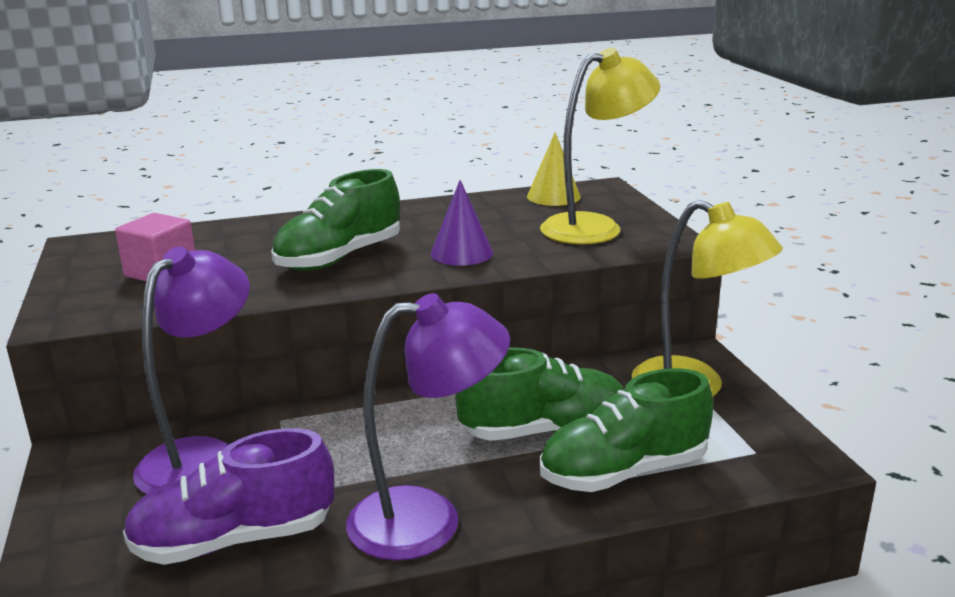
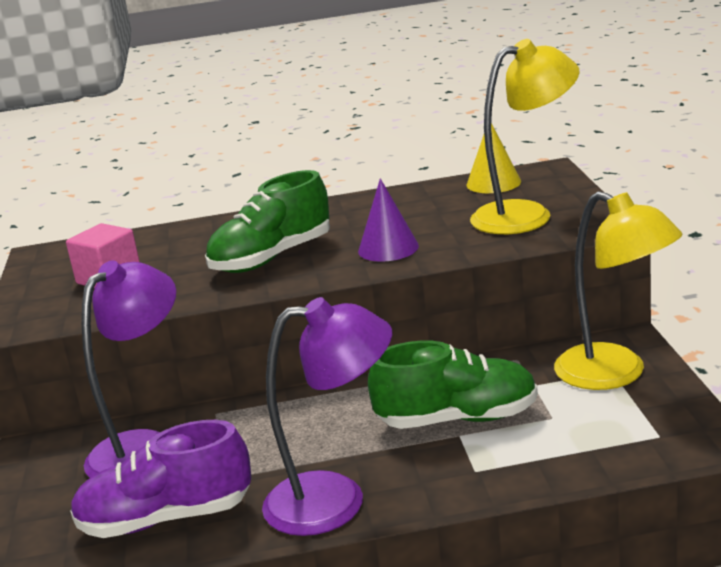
camera: 10 degrees right, 0 degrees up
(623, 472) = (525, 456): green shoe -> none

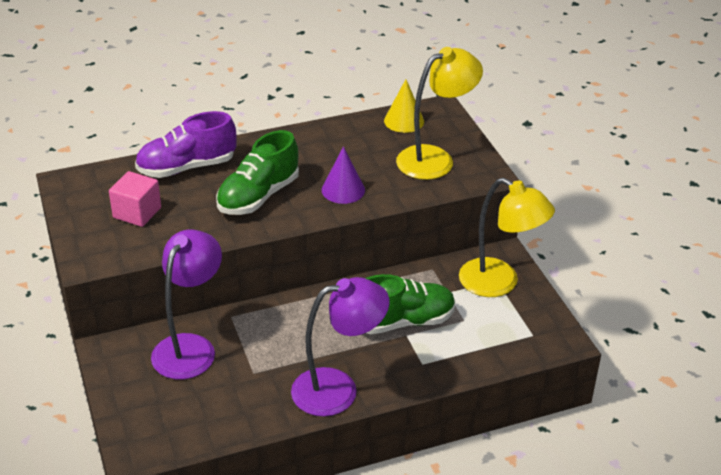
camera: 15 degrees left, 15 degrees up
(166, 519) = (227, 406): purple shoe -> purple shoe (187, 167)

